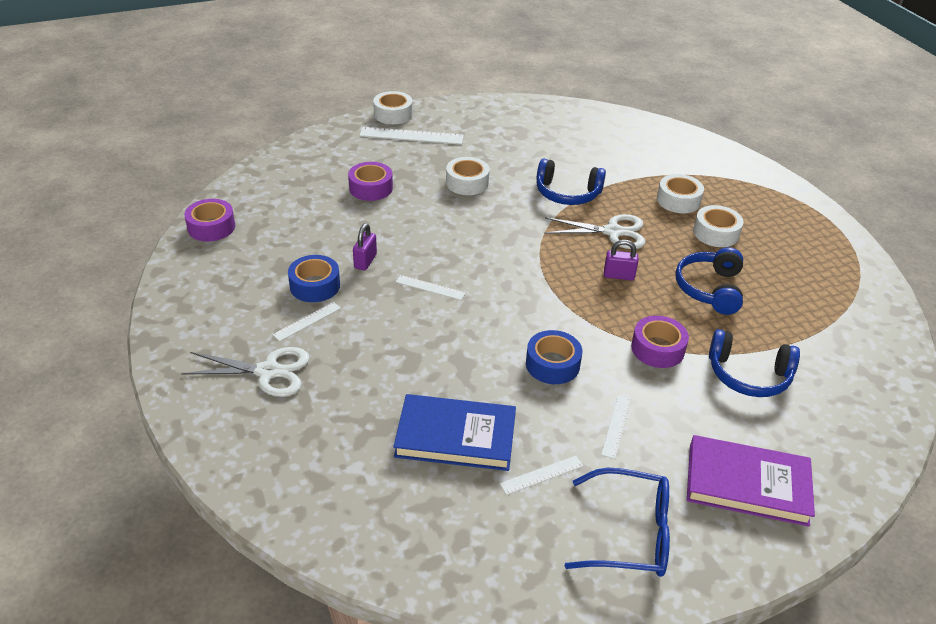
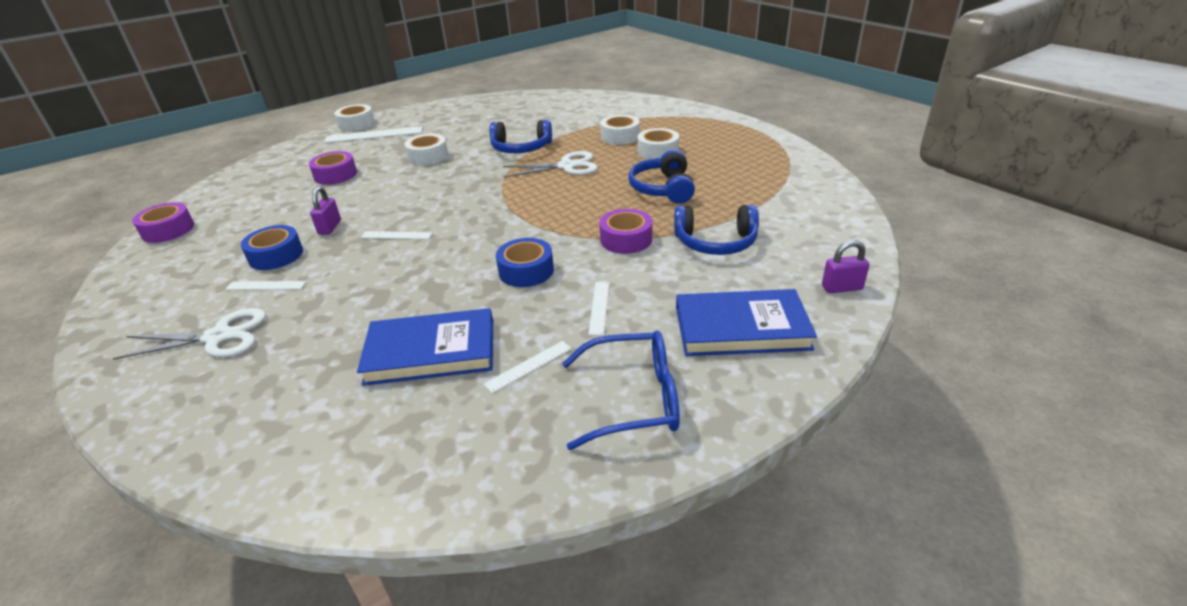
camera: 10 degrees left, 5 degrees down
(307, 321) = (266, 285): white ruler -> white ruler turned 60 degrees clockwise
(619, 275) = (578, 194): purple padlock -> purple padlock (841, 288)
(747, 484) = (741, 328): purple book -> blue book

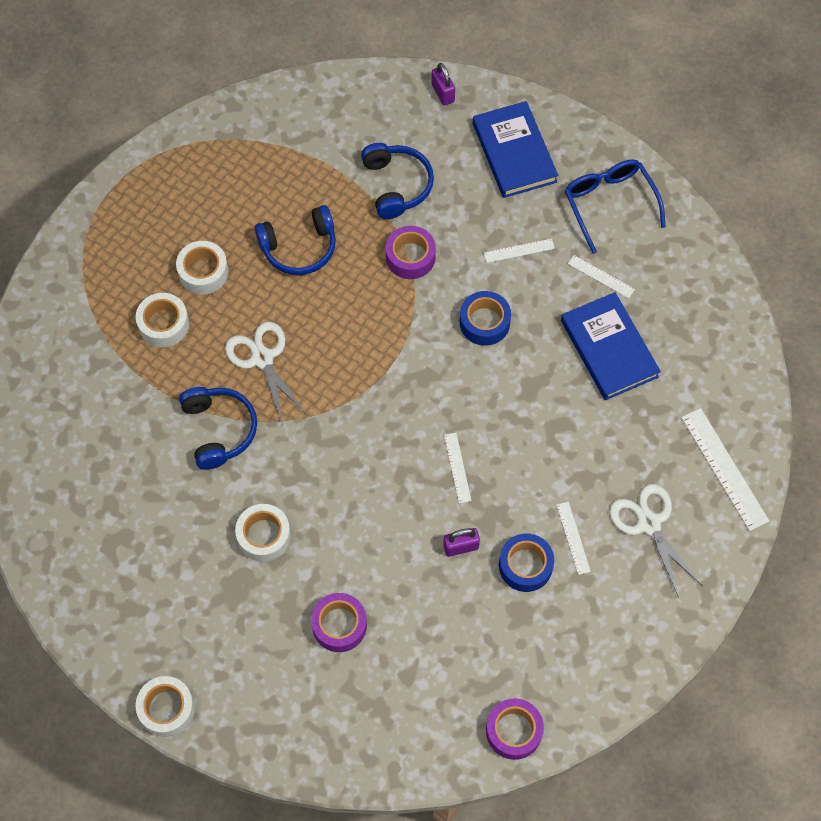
camera: 110 degrees left, 30 degrees up
(374, 135) = (204, 654): white ruler -> white ruler (724, 468)

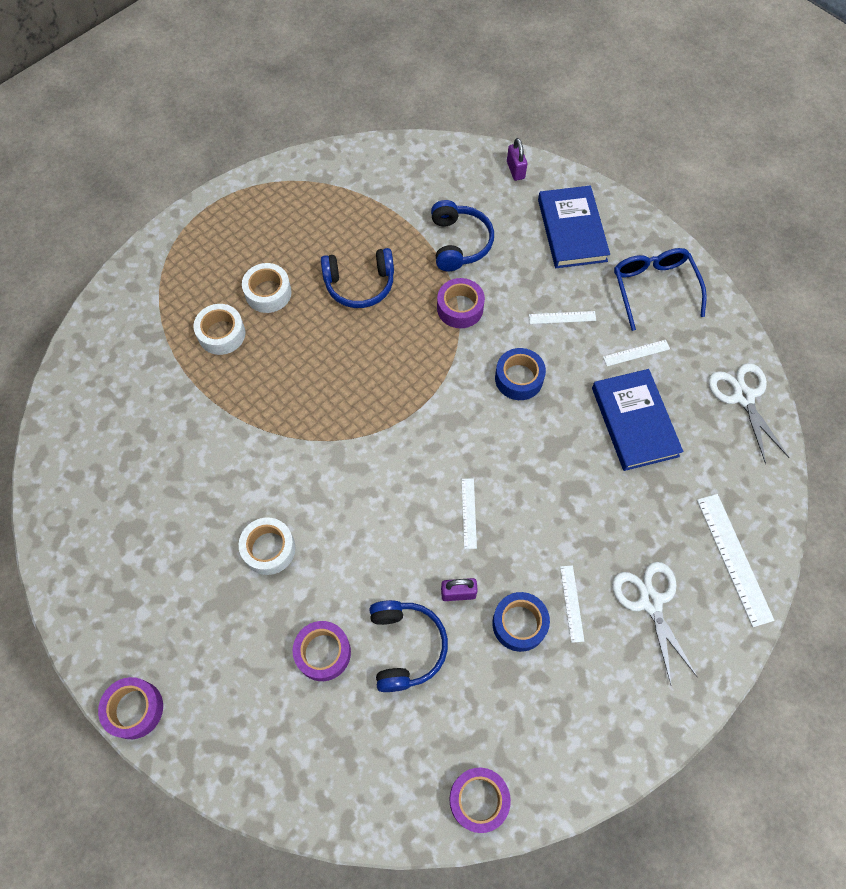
camera: 10 degrees right, 0 degrees up
(167, 709) = (134, 709): white tape -> purple tape
(219, 430) = (250, 439): blue headphones -> blue headphones (406, 646)
(262, 358) = (304, 379): white scissors -> white scissors (743, 397)
(601, 276) = (636, 353): white ruler -> white ruler turned 60 degrees counterclockwise

